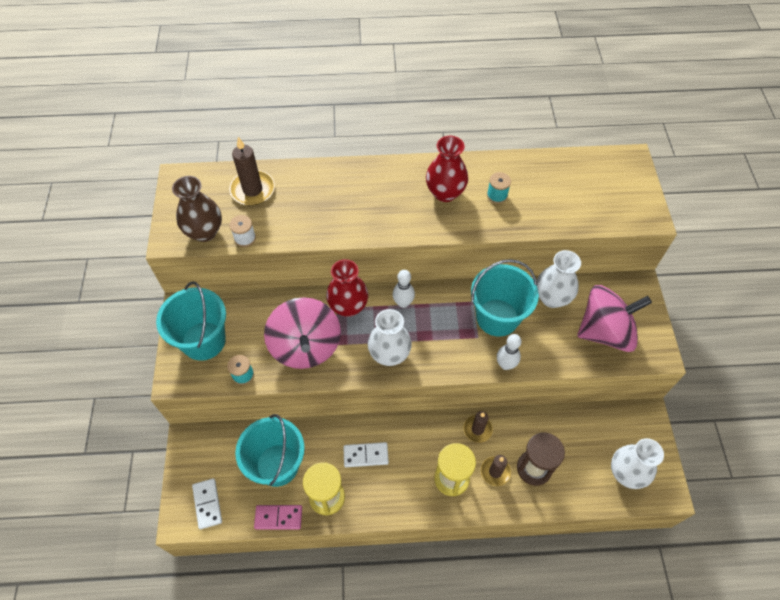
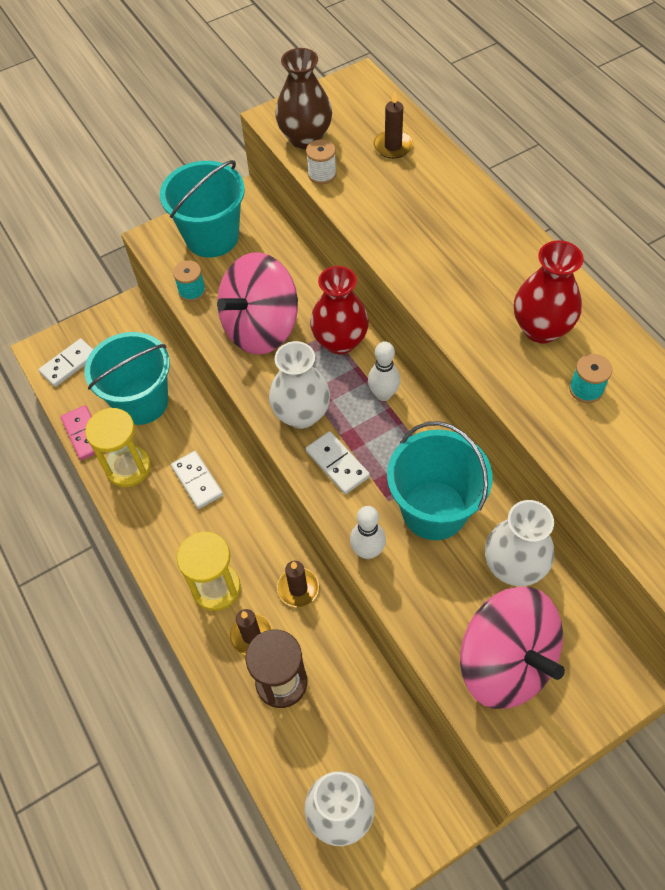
camera: 65 degrees right, 0 degrees up
(252, 190) = (393, 146): brown candle -> brown candle, size x0.65
(437, 352) = (337, 464): none -> white domino

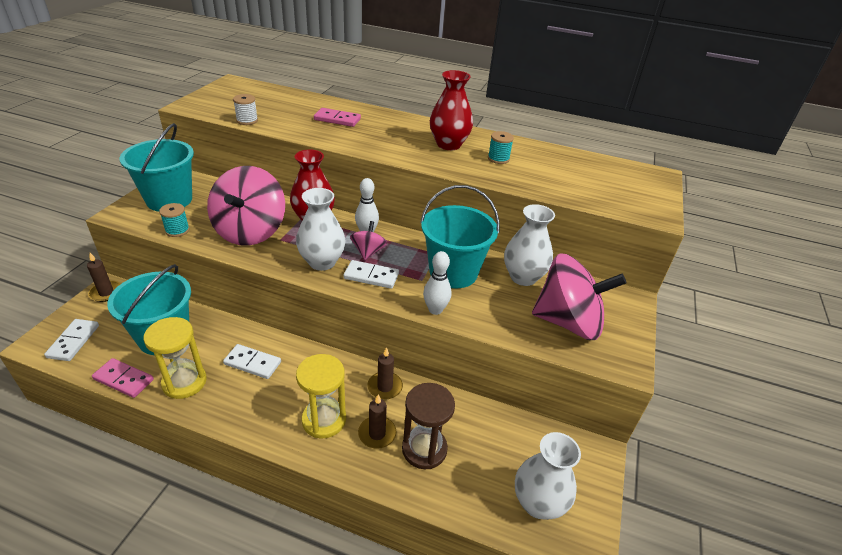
camera: 45 degrees left, 20 degrees down
(305, 138) = (219, 109): brown vase -> none
(362, 425) = (368, 252): none -> pink spinning top
(393, 146) = (282, 101): brown candle -> brown candle (106, 293)
(433, 214) = (337, 119): none -> pink domino

